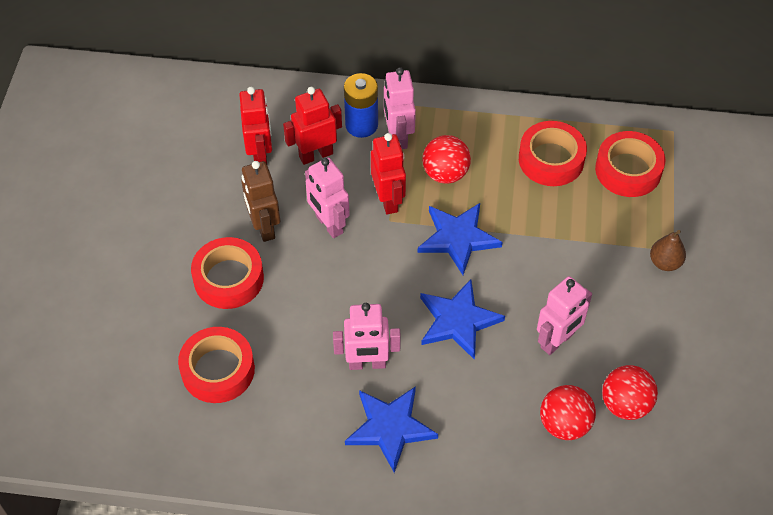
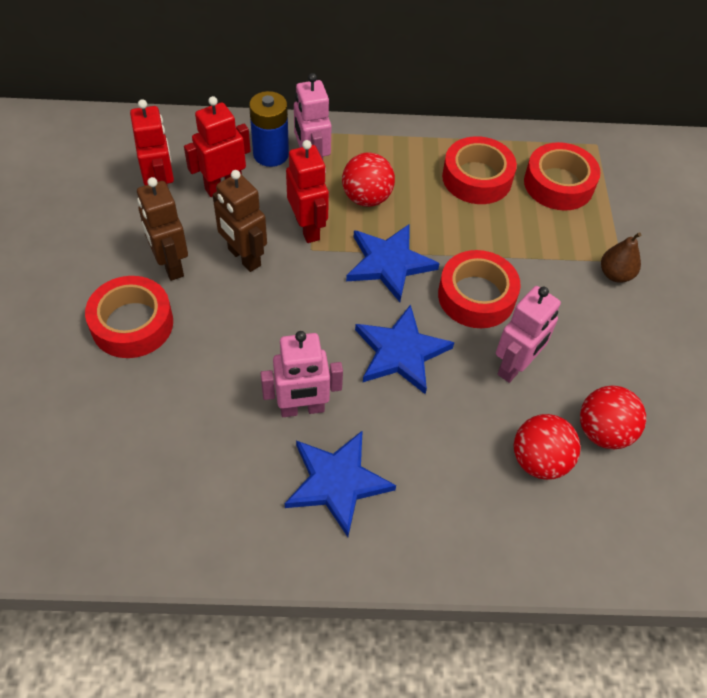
camera: 10 degrees left, 0 degrees up
(218, 370) = (124, 430): red tape -> red tape (476, 296)
(329, 224) = (244, 257): pink robot -> brown robot

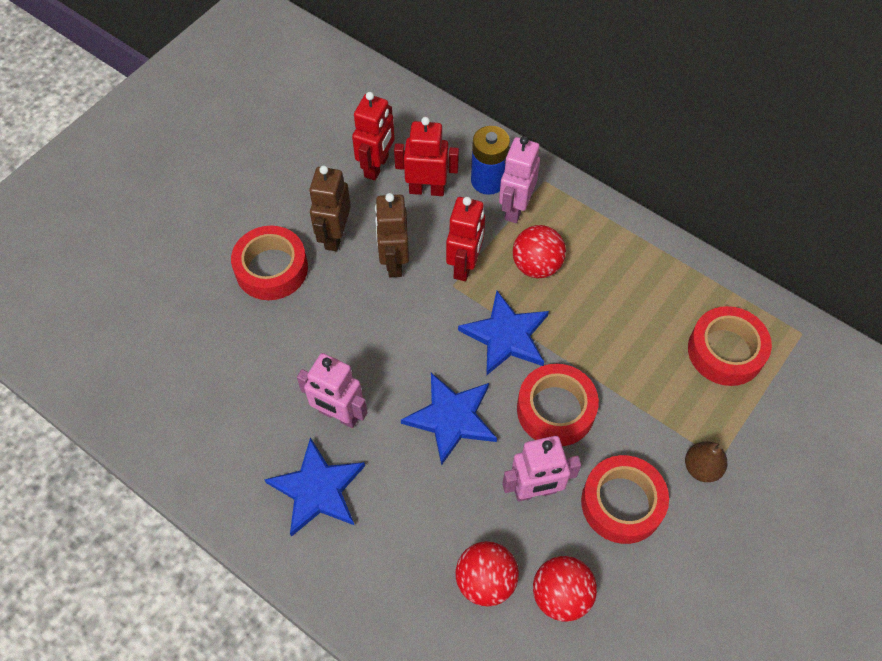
camera: 40 degrees right, 5 degrees up
(477, 178) = (651, 302): red tape -> red tape (622, 503)

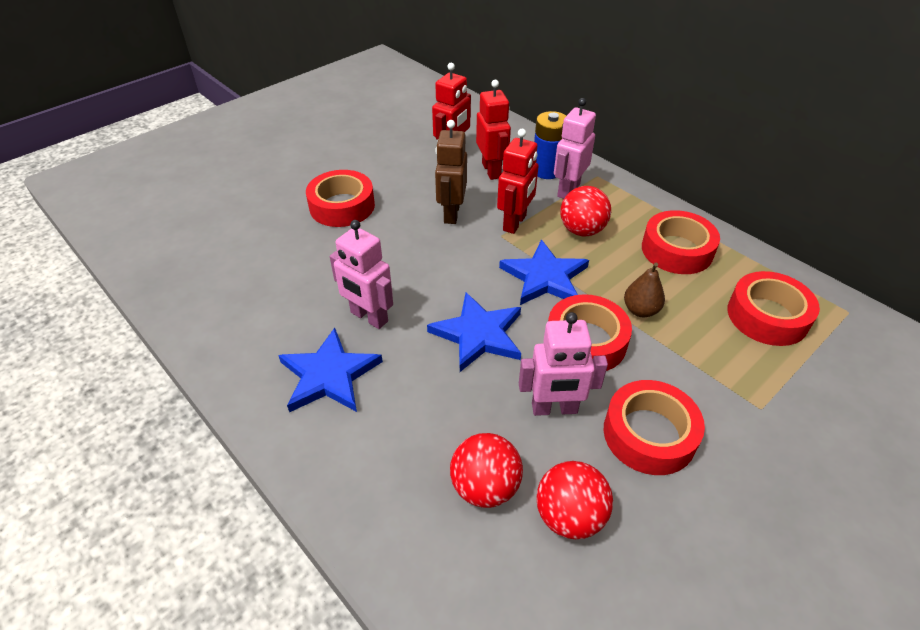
camera: 10 degrees right, 15 degrees down
(334, 236) = (403, 191): brown robot -> none
(427, 189) = (491, 170): red robot -> red robot turned 60 degrees clockwise
(636, 278) = (677, 250): none -> red tape
(701, 468) = (741, 414): brown pear -> brown pear (640, 310)

